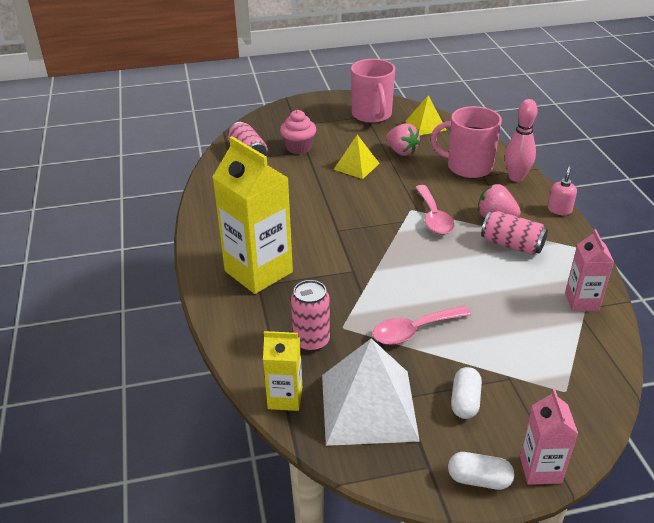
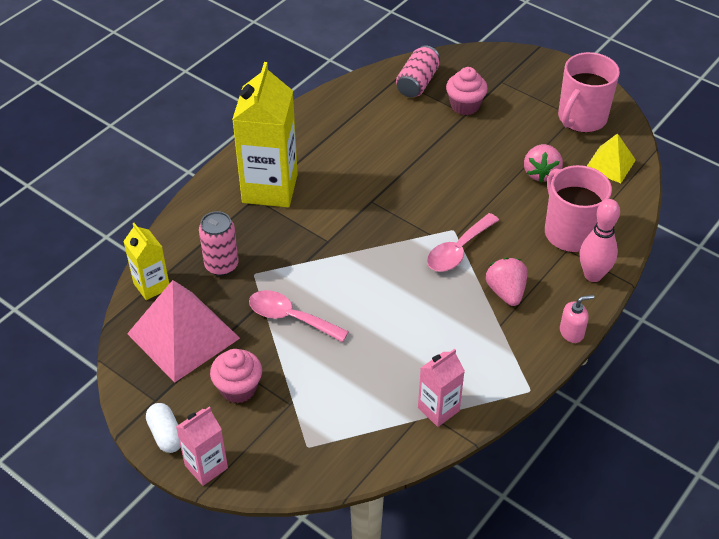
camera: 50 degrees right, 10 degrees up
(356, 166) = (480, 158): yellow pyramid -> none
(368, 406) = (183, 335): white pyramid -> pink pyramid
(465, 401) = (238, 388): white capsule -> pink cupcake
(512, 245) = (473, 324): pink can -> none

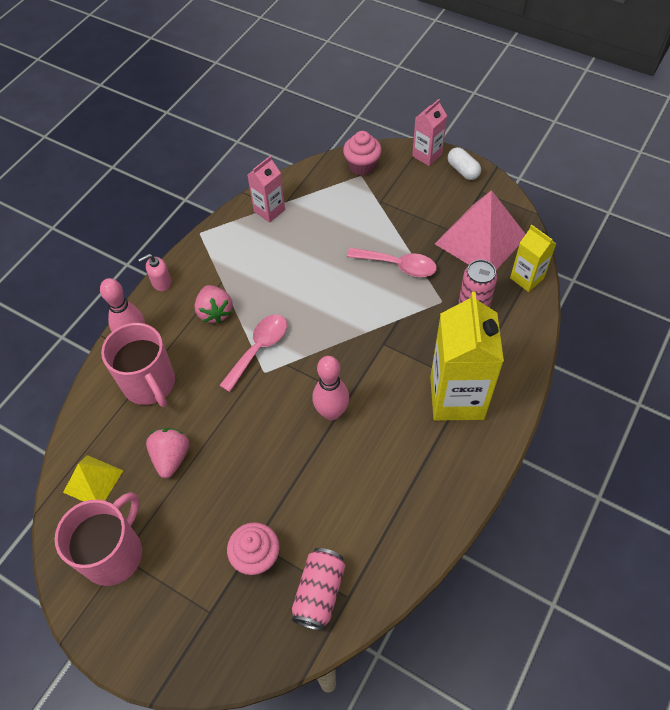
camera: 175 degrees right, 10 degrees up
(238, 388) = (422, 206): pink cupcake -> pink cupcake (362, 166)
(390, 190) = (331, 412): none -> pink bowling pin

